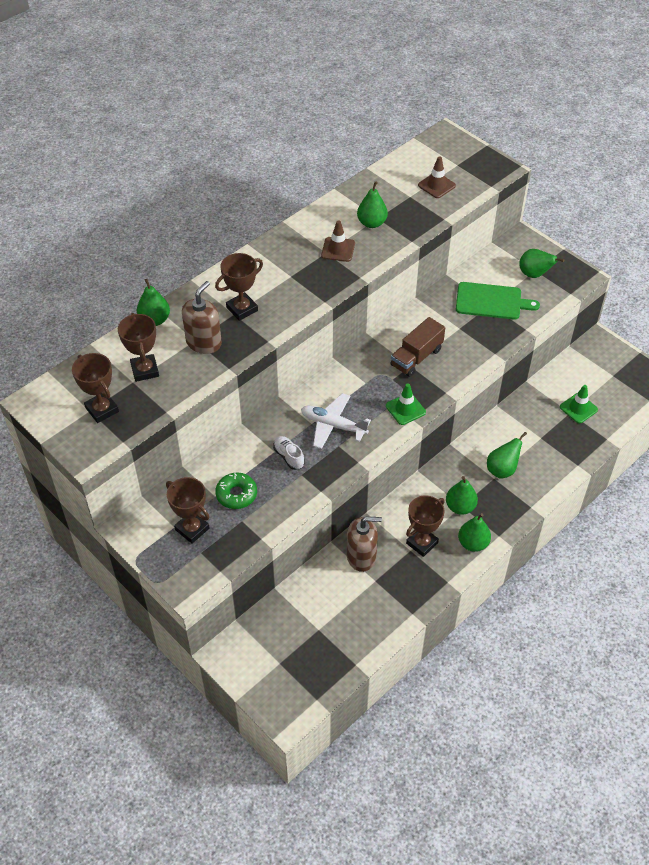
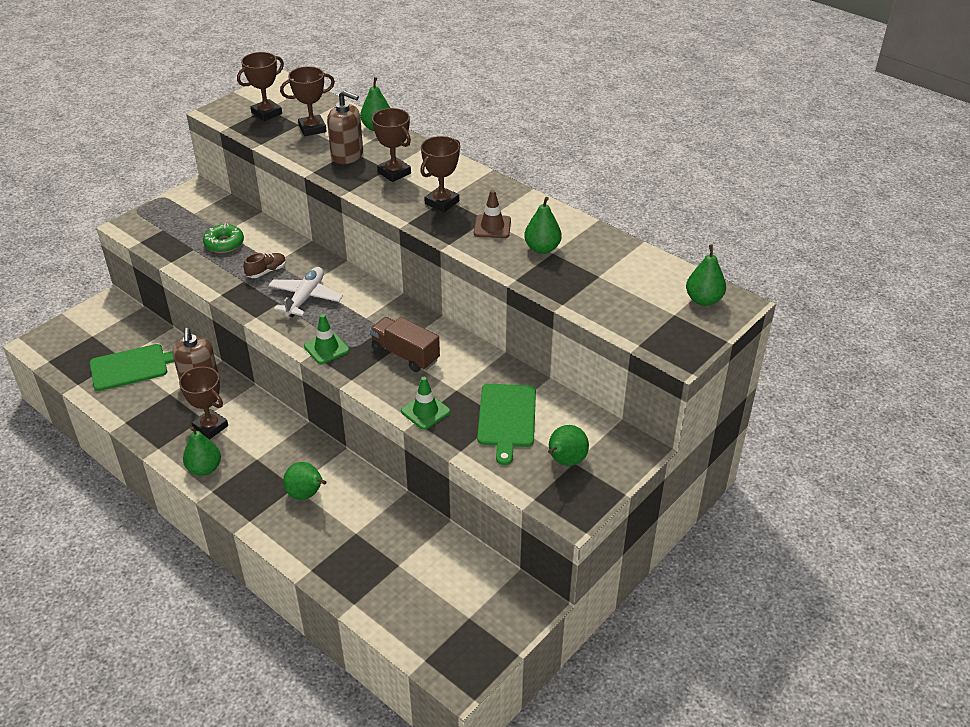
camera: 85 degrees right, 10 degrees down
(192, 529) = (189, 222): brown trophy -> brown trophy (442, 202)
(289, 457) = (266, 271): white shoe -> brown shoe
(333, 618) = (132, 367): none -> green cutting board
(436, 185) = (626, 297): brown traffic cone -> none
(460, 507) = (255, 457): green pear -> green pear (703, 300)
(578, 408) = (406, 574): green traffic cone -> green traffic cone (425, 411)

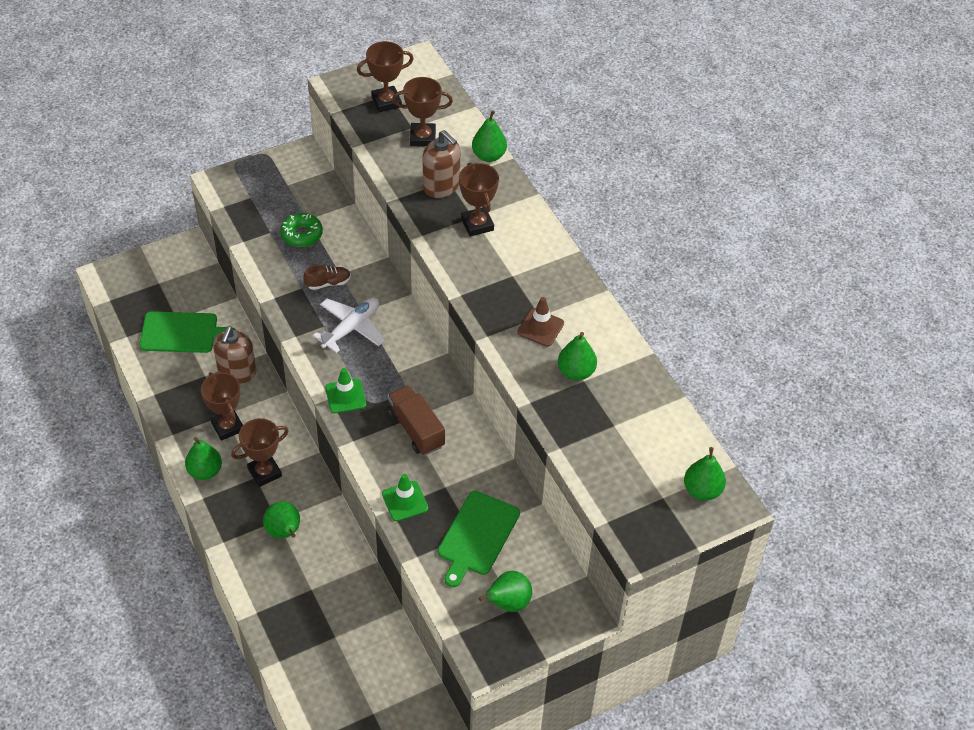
camera: 20 degrees right, 10 degrees up
(442, 202) = (506, 279): brown trophy -> brown trophy (264, 472)

